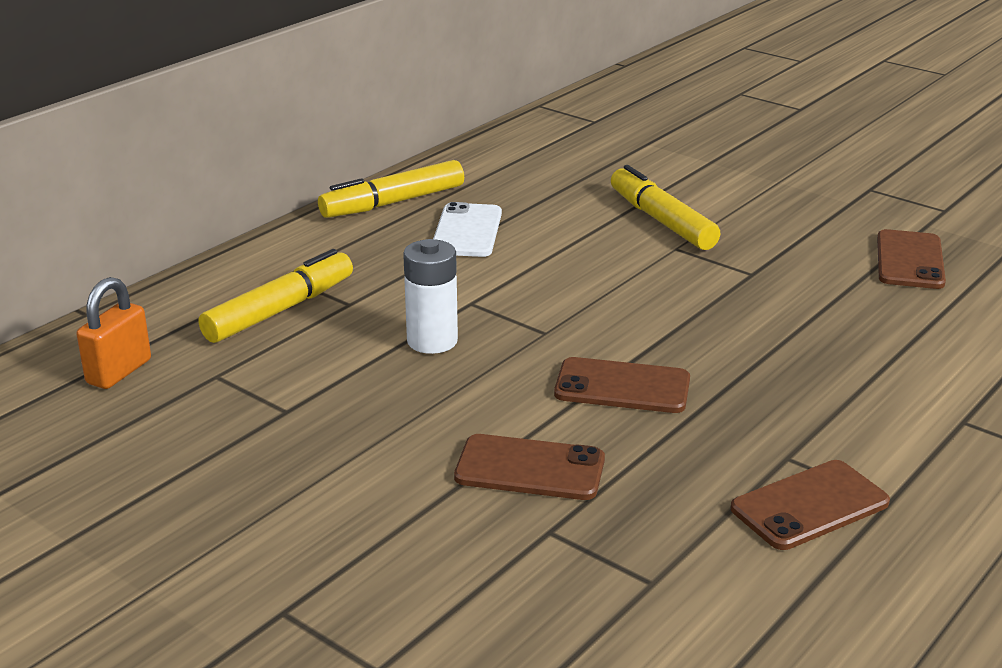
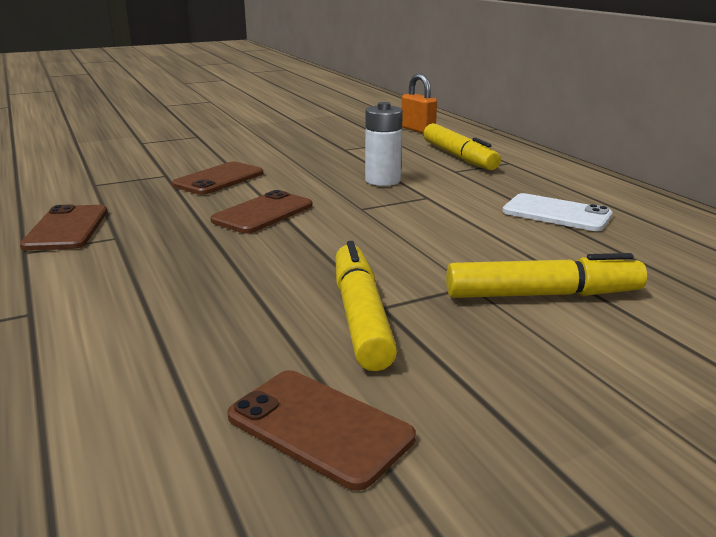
camera: 115 degrees right, 5 degrees down
(393, 203) = (629, 200): yellow marker -> yellow marker (360, 317)

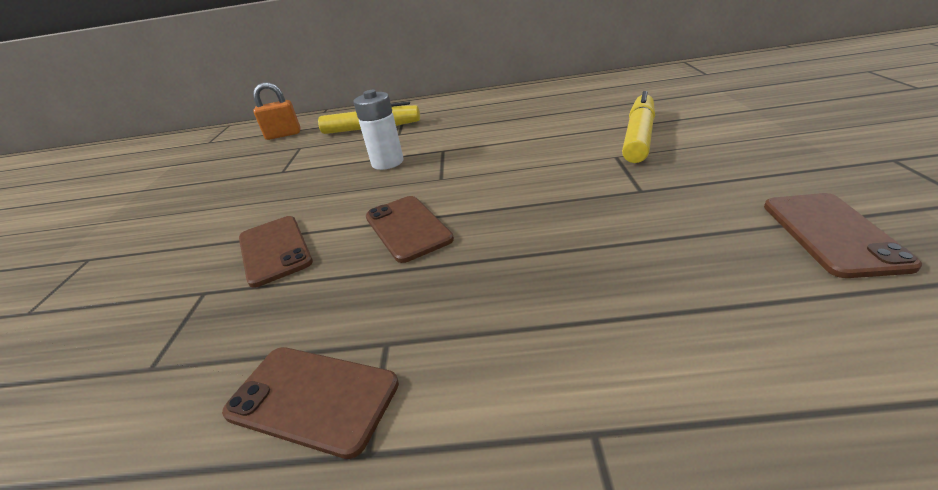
camera: 60 degrees left, 10 degrees up
(319, 427) = (832, 233): brown phone -> brown phone turned 60 degrees counterclockwise
(360, 317) = (657, 200): yellow marker -> none
(556, 213) = (514, 115): white phone -> none

